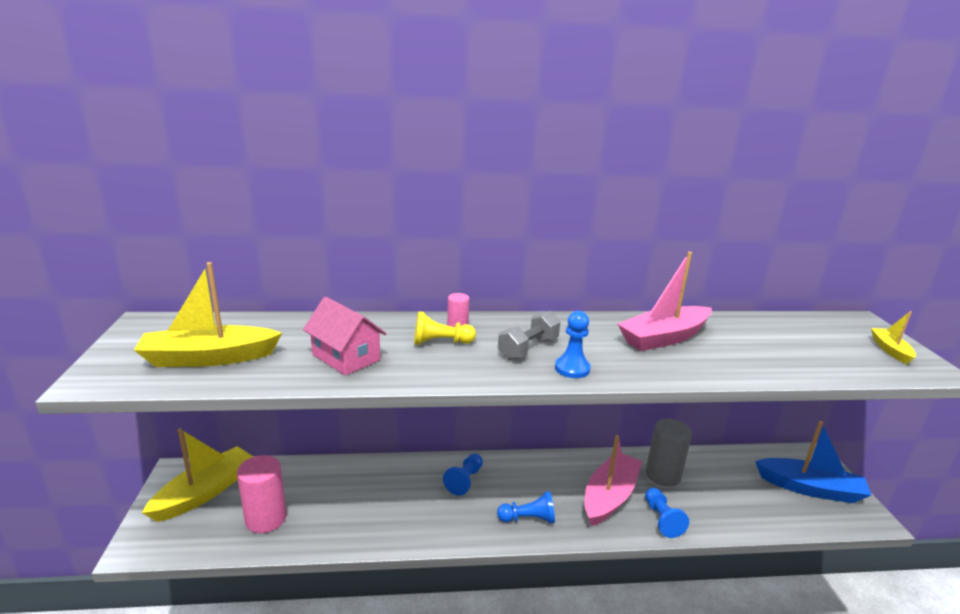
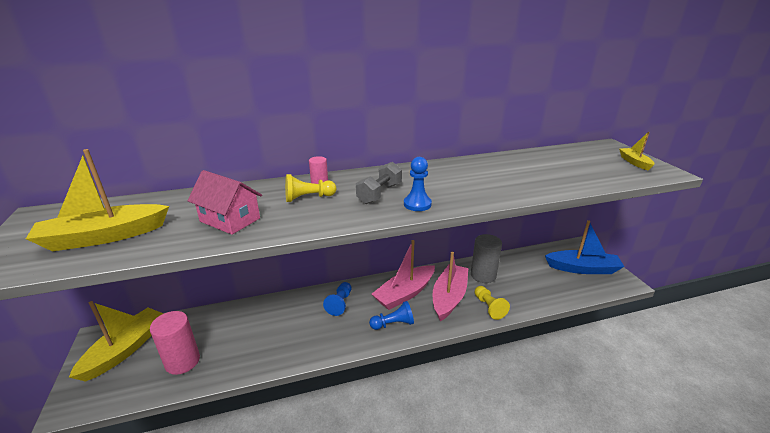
camera: 10 degrees left, 5 degrees up
(662, 519) = (489, 307): blue pawn -> yellow pawn
(664, 338) = (479, 173): pink boat -> pink boat (405, 293)

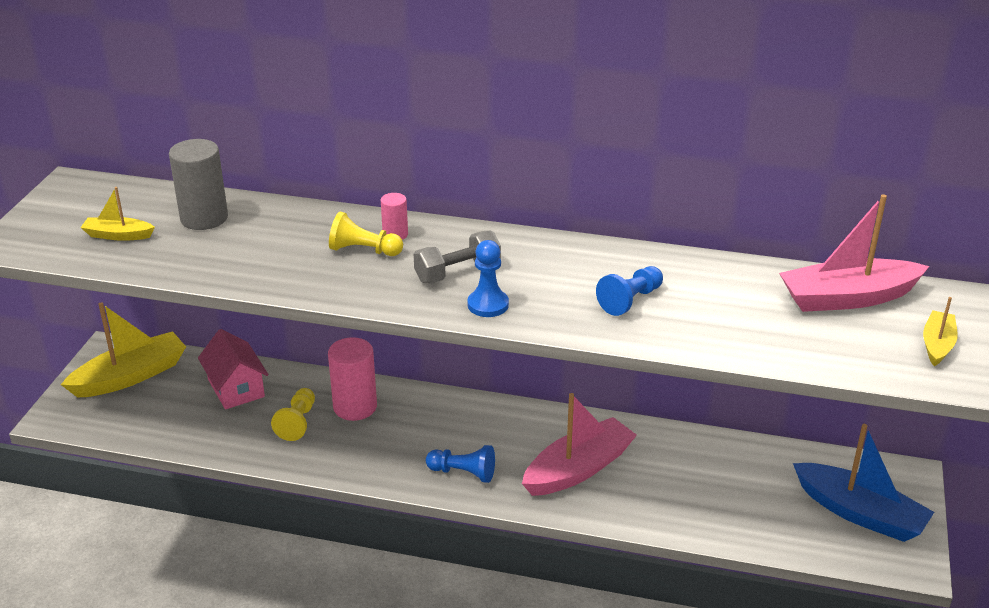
camera: 30 degrees right, 5 degrees up
(104, 237) = (118, 235): yellow boat -> yellow boat, size x0.52
(182, 361) = (182, 415): pink cylinder -> pink cylinder (355, 407)
(230, 220) = (252, 254): pink house -> pink house (236, 388)
(340, 303) = (414, 417): blue pawn -> blue pawn (630, 300)
(405, 293) = (517, 438): pink boat -> pink boat (847, 298)
(483, 275) = (667, 458): grey cylinder -> grey cylinder (204, 218)
(489, 307) = (625, 506): yellow pawn -> yellow pawn (297, 422)

